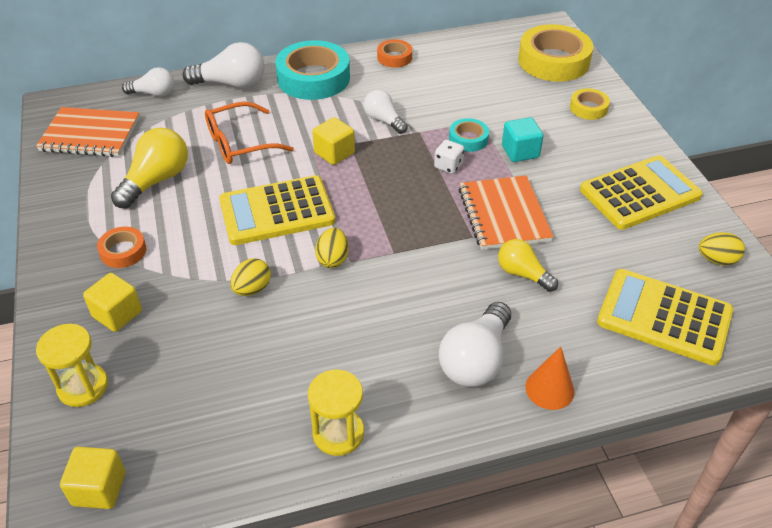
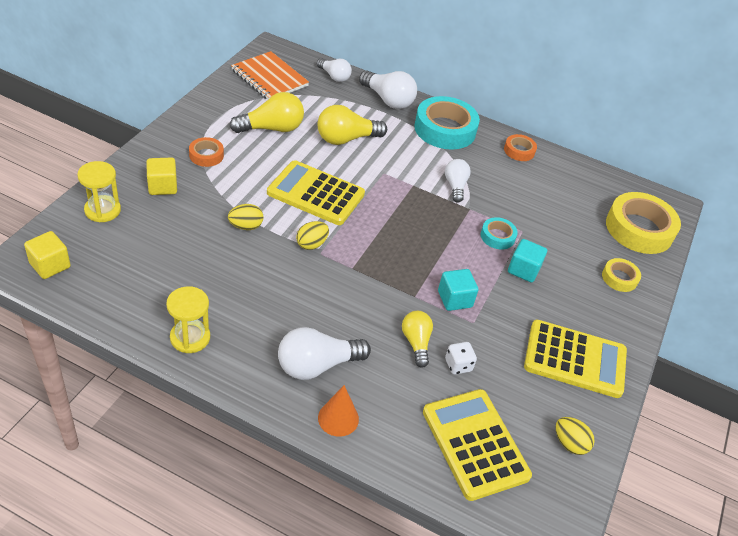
camera: 35 degrees right, 0 degrees up
(239, 143) = (346, 139): orange glasses -> yellow light bulb
(334, 153) = (396, 184): yellow cube -> none
(448, 166) = (459, 243): white dice -> white dice (458, 365)
(503, 214) = (455, 299): orange notebook -> turquoise cube

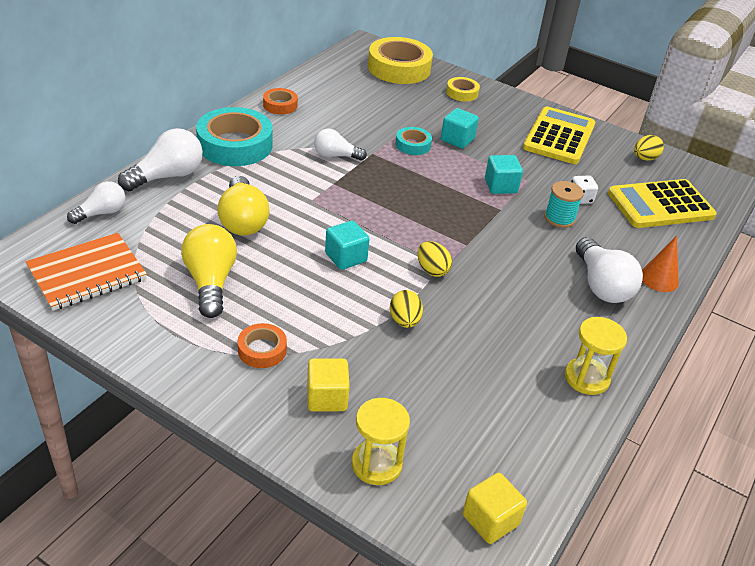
camera: 80 degrees left, 5 degrees down
(315, 194) = (346, 257): yellow calculator -> turquoise cube
(416, 343) = (559, 218): yellow light bulb -> turquoise spool

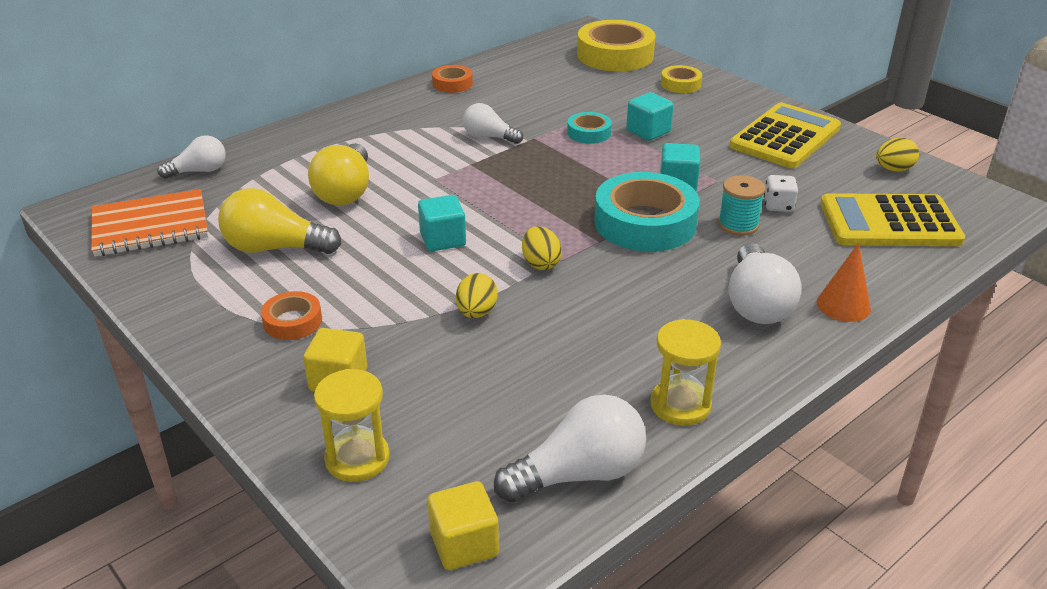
camera: 20 degrees right, 5 degrees down
(167, 176) = (288, 143): white light bulb -> white light bulb (579, 474)
(210, 282) = (275, 248): yellow light bulb -> yellow light bulb turned 90 degrees counterclockwise
(235, 145) = (379, 118): turquoise tape -> turquoise tape (645, 222)

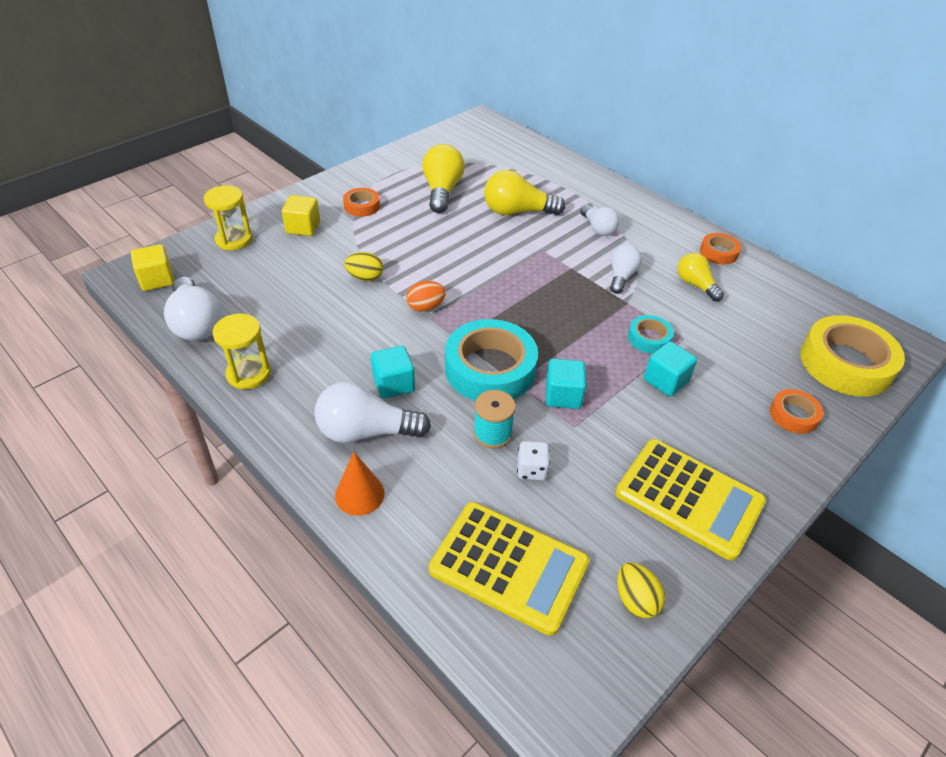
camera: 85 degrees right, 10 degrees up
(150, 226) = (464, 145): orange notebook -> none
(199, 171) = (534, 152): white light bulb -> white light bulb (598, 228)
(443, 239) = (456, 259): turquoise cube -> turquoise cube (393, 384)
(505, 101) = (695, 285): none -> yellow light bulb
(540, 263) = (425, 307): yellow egg -> orange egg
(680, 84) = (793, 415): yellow tape -> orange tape
(889, 223) = (509, 566): yellow calculator -> yellow calculator turned 120 degrees clockwise

